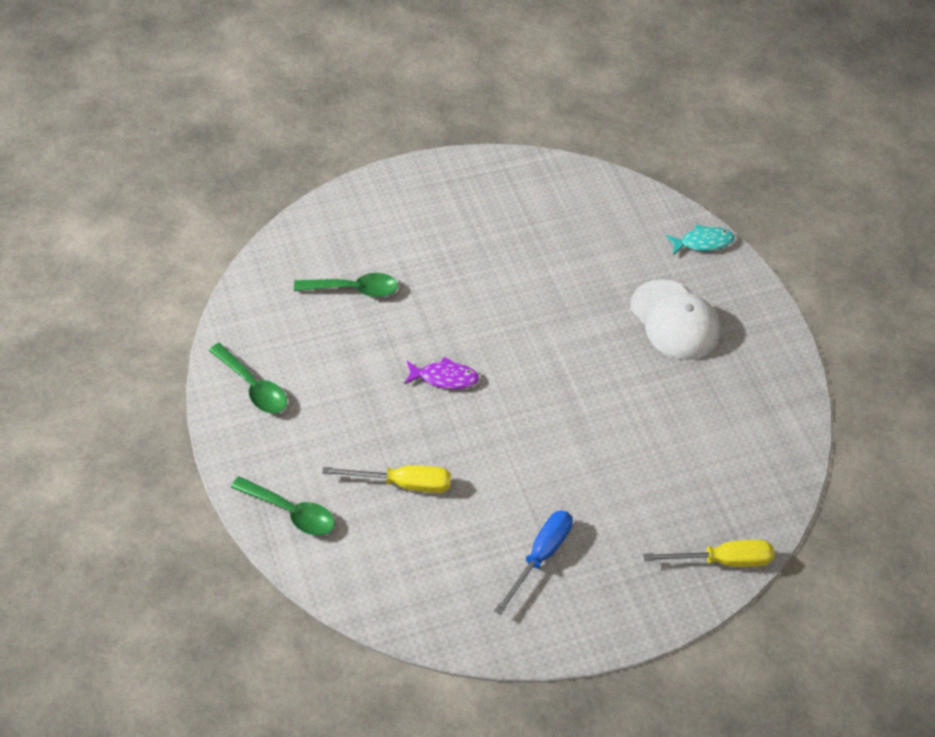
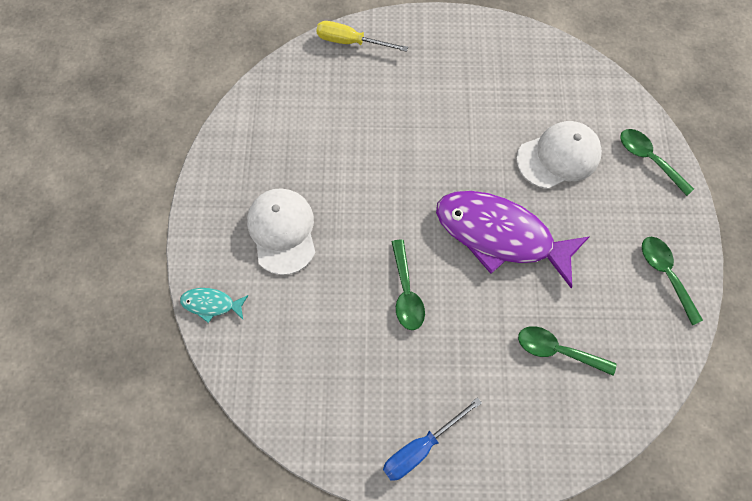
camera: 155 degrees left, 15 degrees up
(403, 483) = (558, 156): yellow screwdriver -> white cap
(444, 378) = (500, 235): purple fish -> purple fish, size x2.36
(521, 299) = (406, 292): none -> green spoon
(540, 556) = (475, 79): blue screwdriver -> blue screwdriver (420, 447)

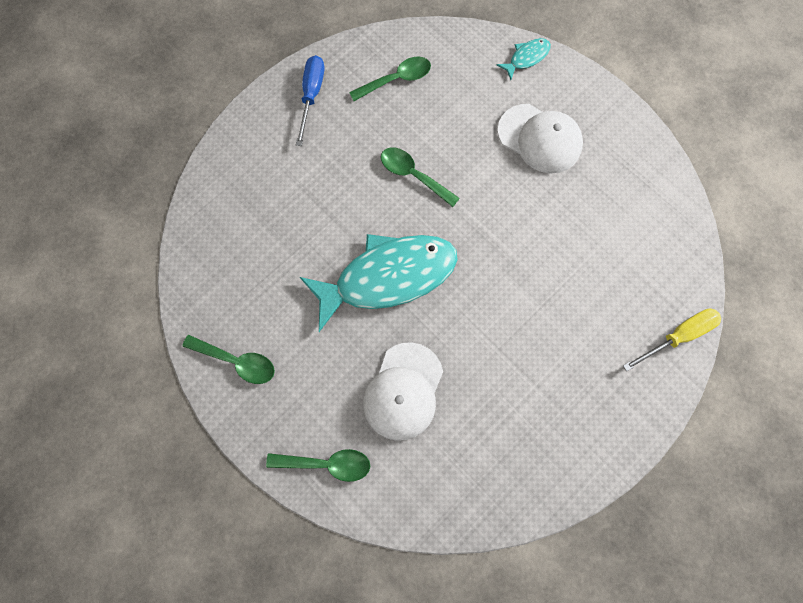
camera: 135 degrees right, 5 degrees up
(500, 235) = (388, 277): purple fish -> turquoise fish
(557, 350) = (274, 229): green spoon -> green spoon (396, 80)

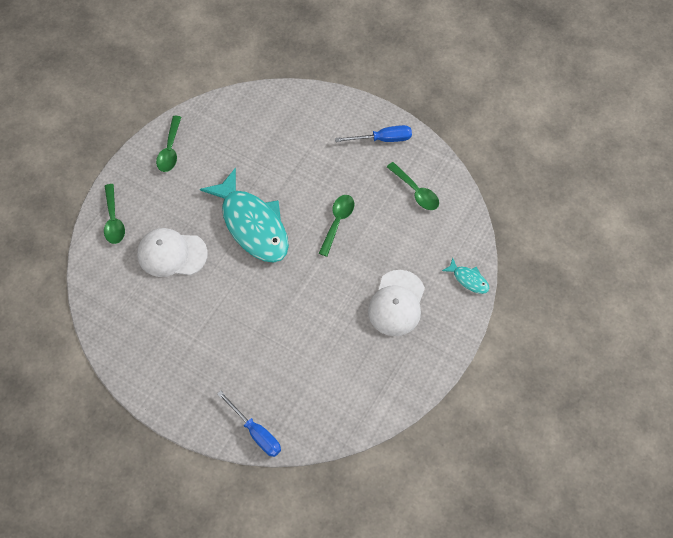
camera: 75 degrees right, 10 degrees down
(677, 336) = (256, 432): yellow screwdriver -> blue screwdriver

